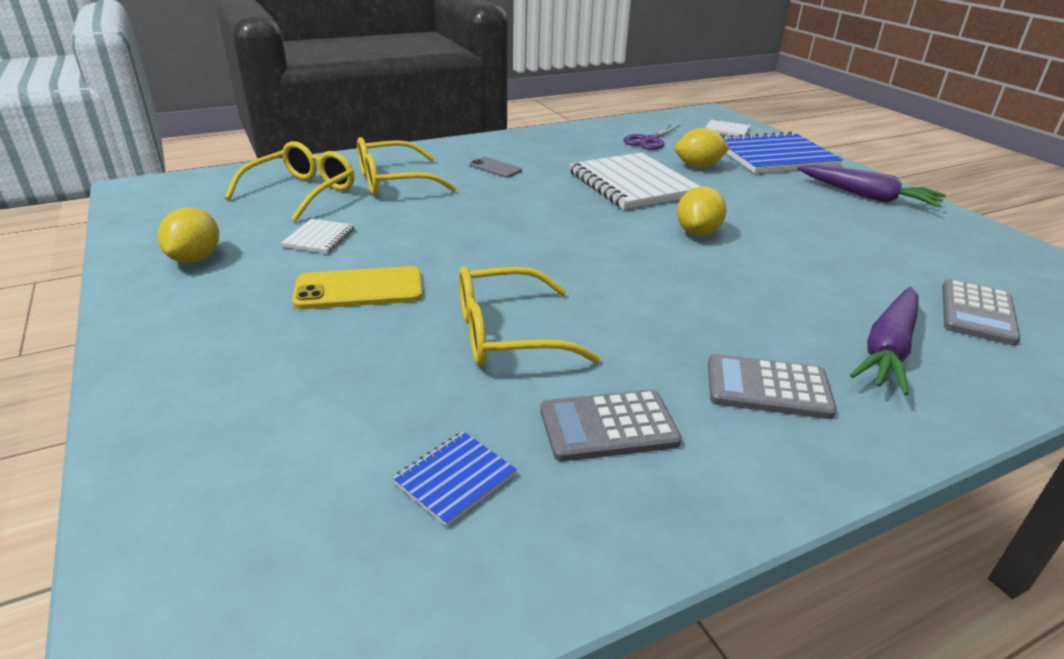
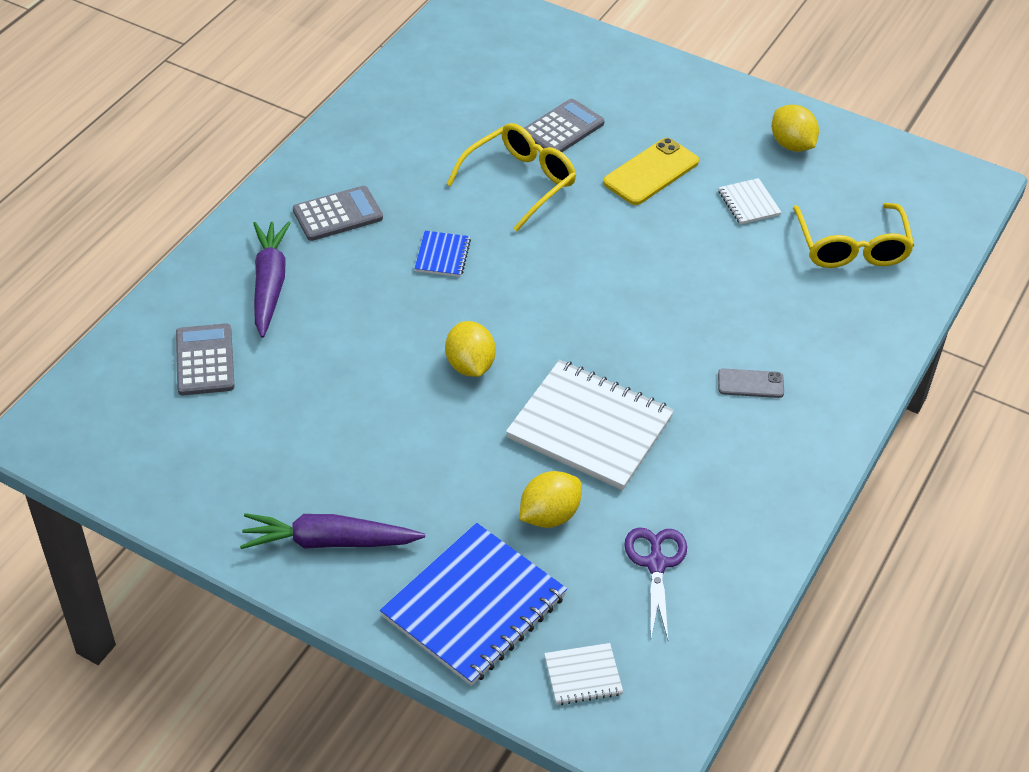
camera: 145 degrees right, 15 degrees up
(394, 181) = (806, 305): yellow glasses -> none
(455, 479) = (461, 96): blue notebook -> blue notebook (442, 255)
(608, 426) = (411, 150): grey calculator -> grey calculator (562, 129)

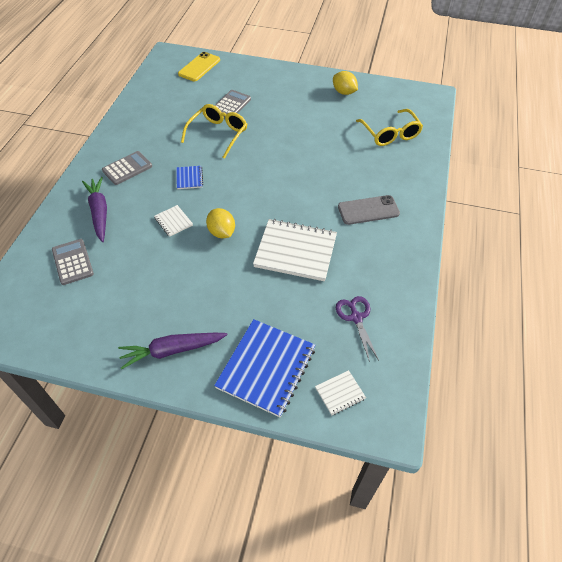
camera: 15 degrees left, 5 degrees up
(549, 515) = (290, 304): yellow lemon -> none
(651, 172) = (281, 117): yellow phone -> yellow phone (199, 67)
(748, 203) = (334, 123): white notebook -> white notebook (173, 221)
(750, 384) = (368, 210): grey phone -> grey phone, size x1.69

